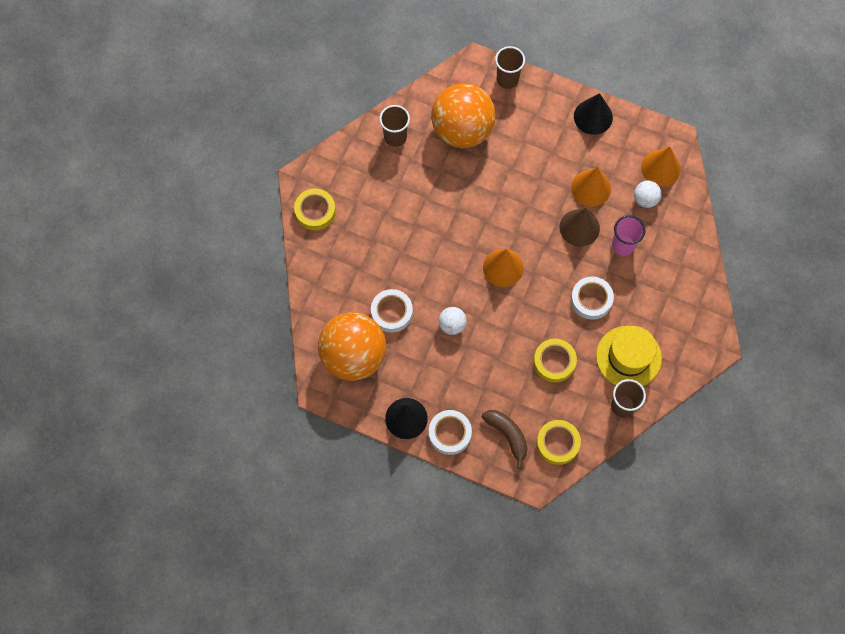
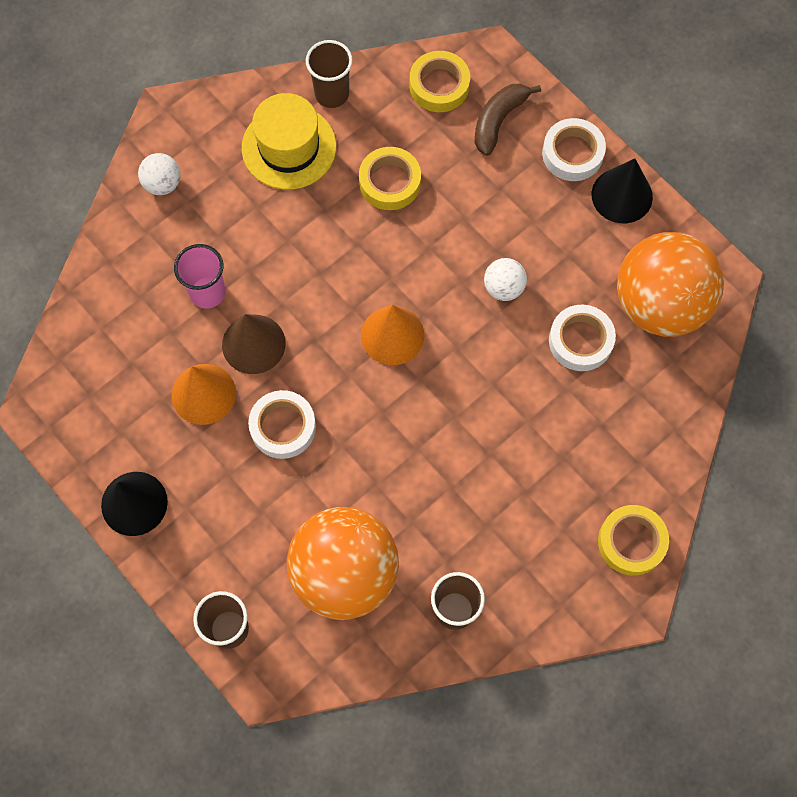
camera: 155 degrees left, 0 degrees up
(507, 435) = (498, 121): brown banana -> brown banana turned 45 degrees clockwise
(591, 299) = (295, 239): white tape -> white tape (283, 427)
(645, 199) = (136, 343): white ball -> white ball (162, 184)
(660, 168) = (86, 378): orange cone -> none

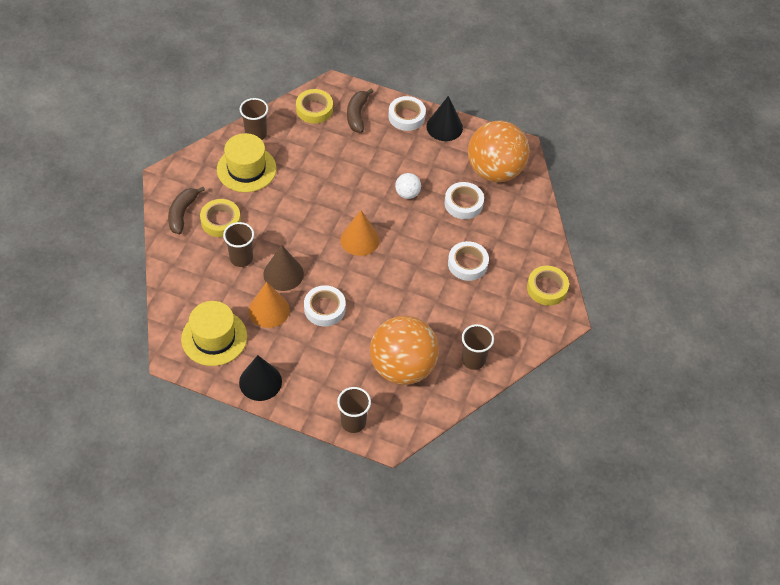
camera: 30 degrees left, 15 degrees down
(106, 404) = (214, 337): none -> yellow hat
(162, 184) = (182, 213): white ball -> brown banana
(207, 292) = (241, 258): pink cup -> brown cup
(390, 182) = (314, 165): yellow tape -> yellow tape (220, 221)
(532, 446) = (467, 264): none -> white tape

